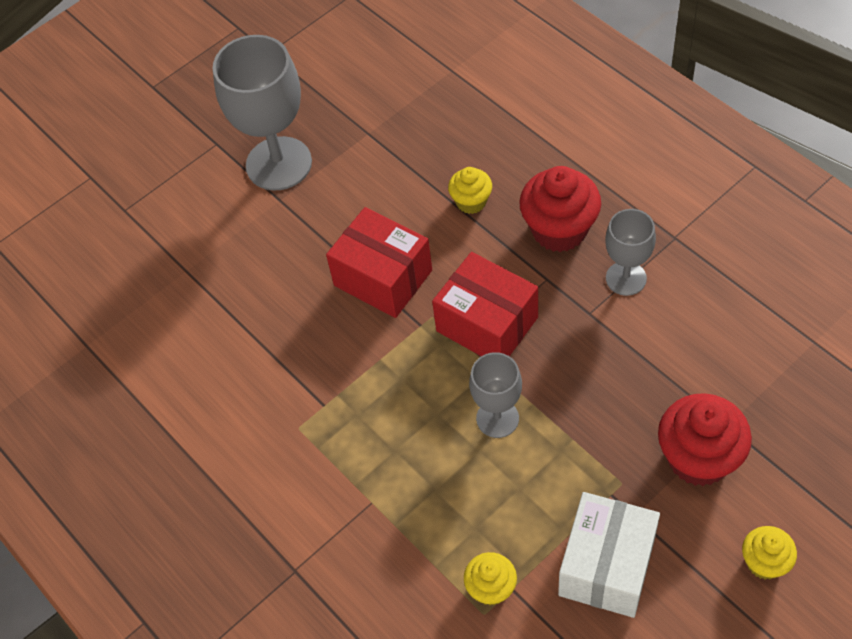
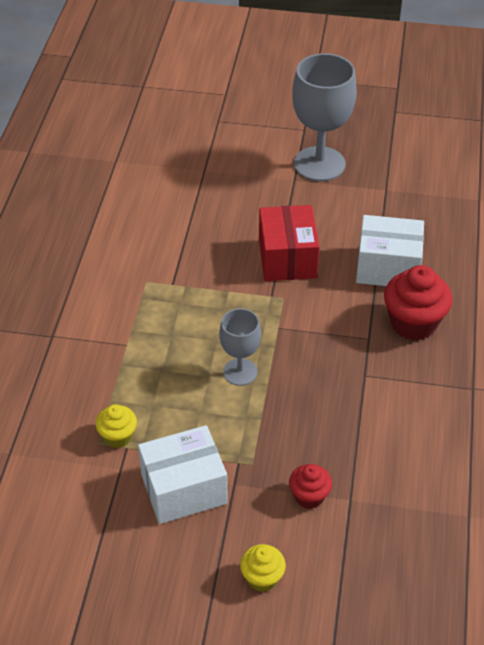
camera: 45 degrees right, 10 degrees down
(471, 202) = (387, 267): yellow cupcake -> white box
(487, 324) = (304, 327): red box -> none
(626, 278) = (411, 379): grey goblet -> none
(698, 458) = (309, 496): red cupcake -> red cupcake, size x0.56

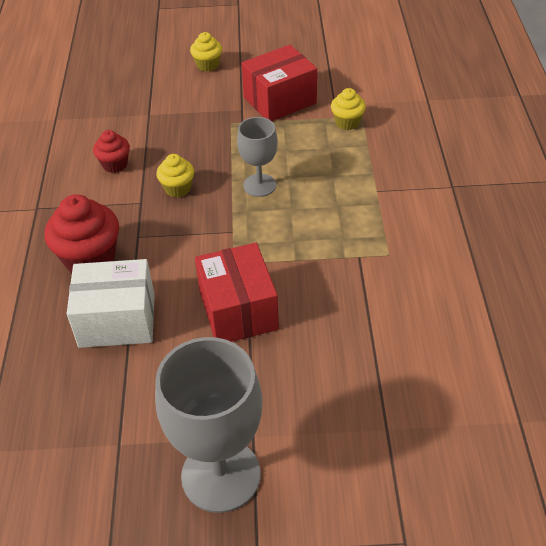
camera: 170 degrees right, 0 degrees up
(184, 489) = (279, 100): white box -> red box
(309, 496) = (181, 111): red cupcake -> red cupcake (115, 164)
(325, 384) = (177, 188): none -> yellow cupcake

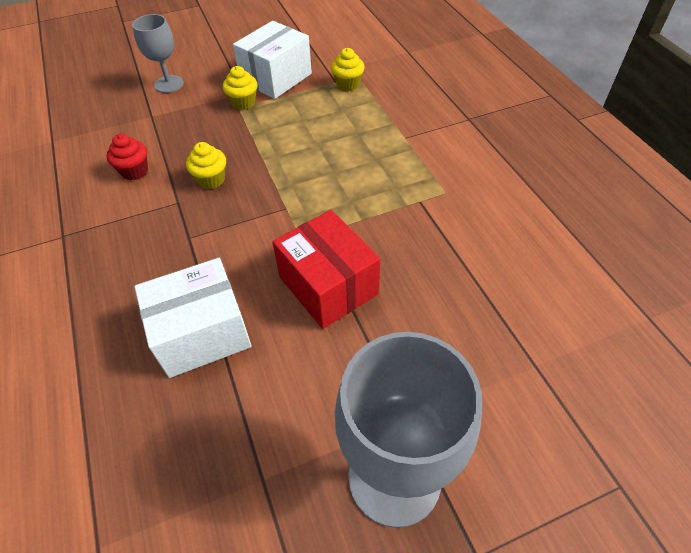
camera: 20 degrees left, 5 degrees up
(90, 259) = (145, 275): red cupcake -> none
(207, 65) = (192, 61): yellow cupcake -> yellow cupcake (243, 103)
(259, 185) = (292, 158): grey goblet -> grey goblet (169, 84)
(279, 100) = (276, 78): red box -> white box

